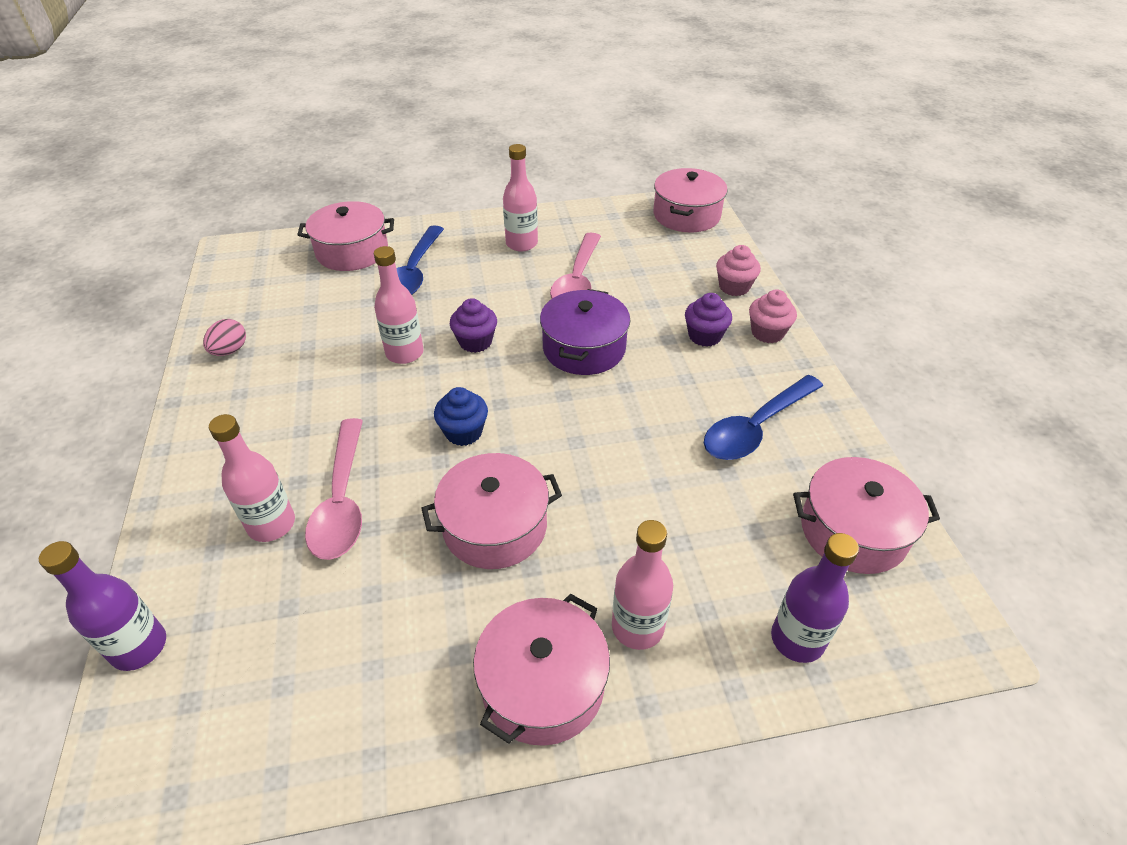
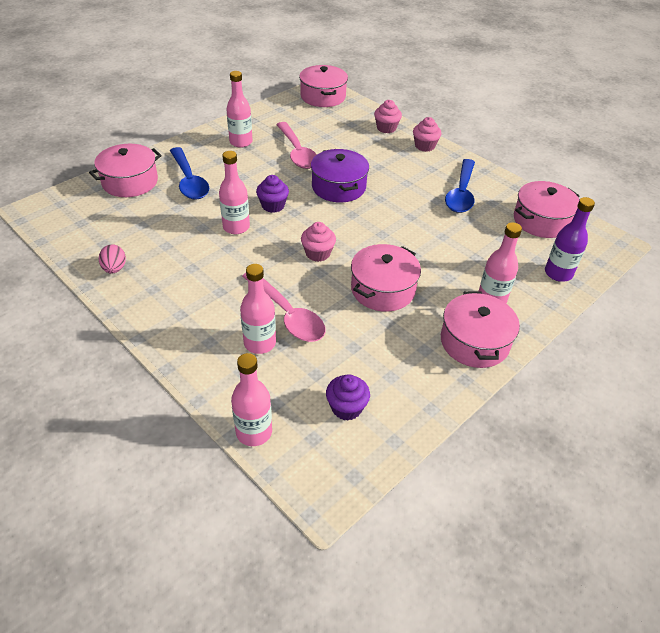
camera: 35 degrees left, 0 degrees up
(139, 647) = (254, 432): purple bottle -> pink bottle
(463, 432) = (318, 253): blue cupcake -> pink cupcake
(704, 336) = (395, 158): purple cupcake -> purple cupcake (346, 408)

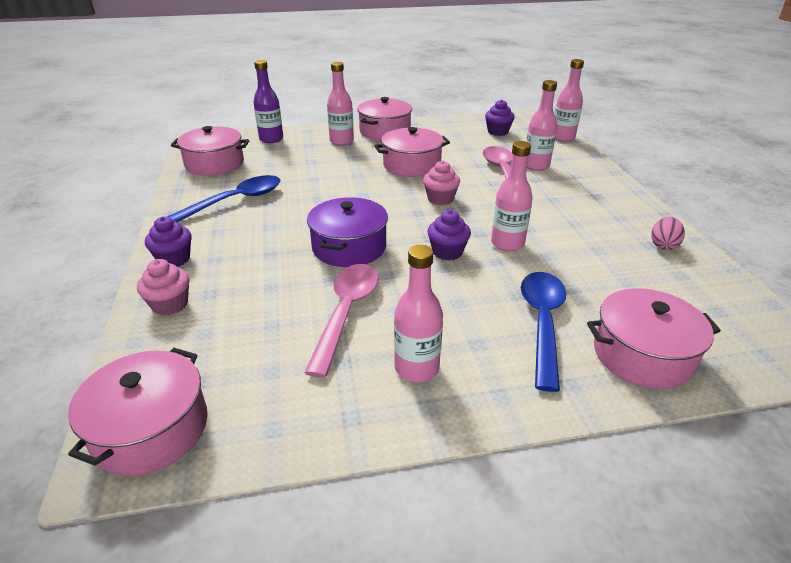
camera: 145 degrees left, 10 degrees down
(424, 146) = (174, 259): pink cupcake -> purple cupcake

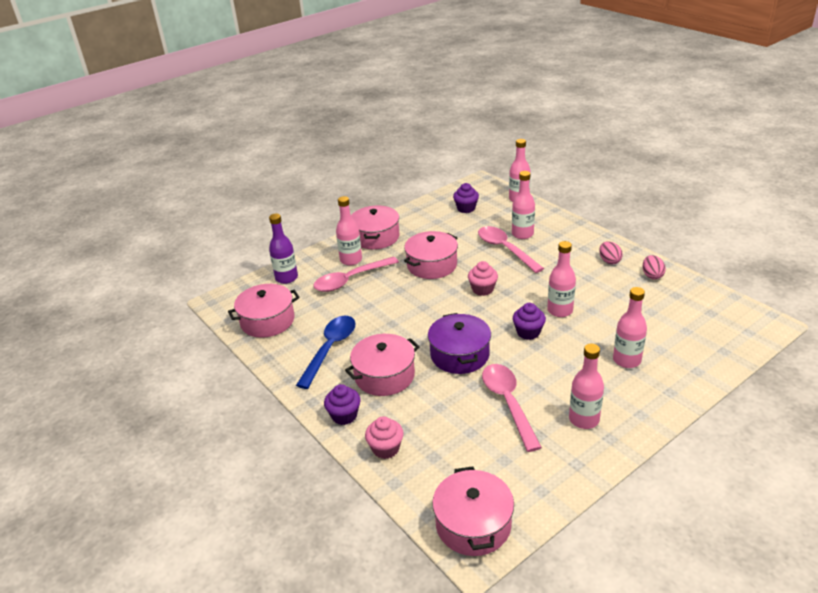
camera: 25 degrees left, 0 degrees up
(323, 155) = (350, 280): none -> pink spoon
(542, 323) = (626, 360): blue spoon -> pink bottle
(618, 215) = (609, 261): none -> pink egg
(642, 355) = (692, 358): pink pot -> pink pot (384, 376)

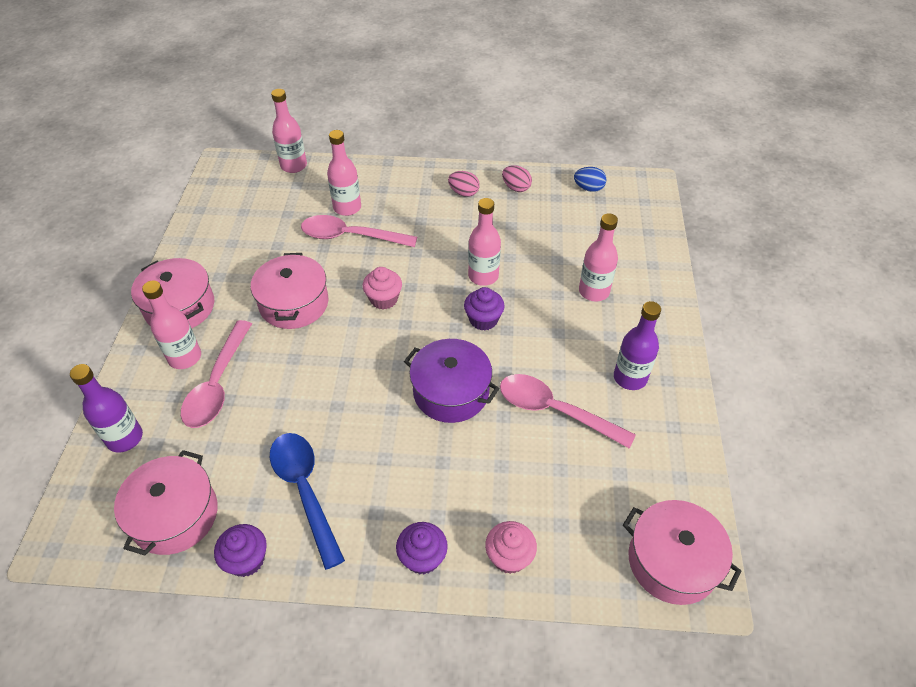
camera: 50 degrees left, 15 degrees up
(384, 376) = (406, 475): pink pot -> none
(466, 208) = (247, 208): purple cupcake -> purple cupcake (246, 560)
(584, 419) = (630, 378): pink bottle -> purple bottle
(710, 302) = (588, 188): none -> blue egg

